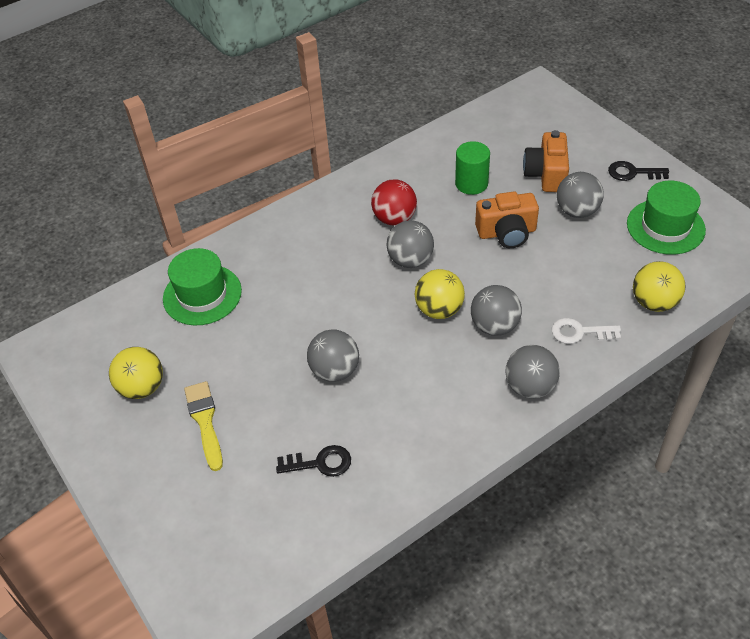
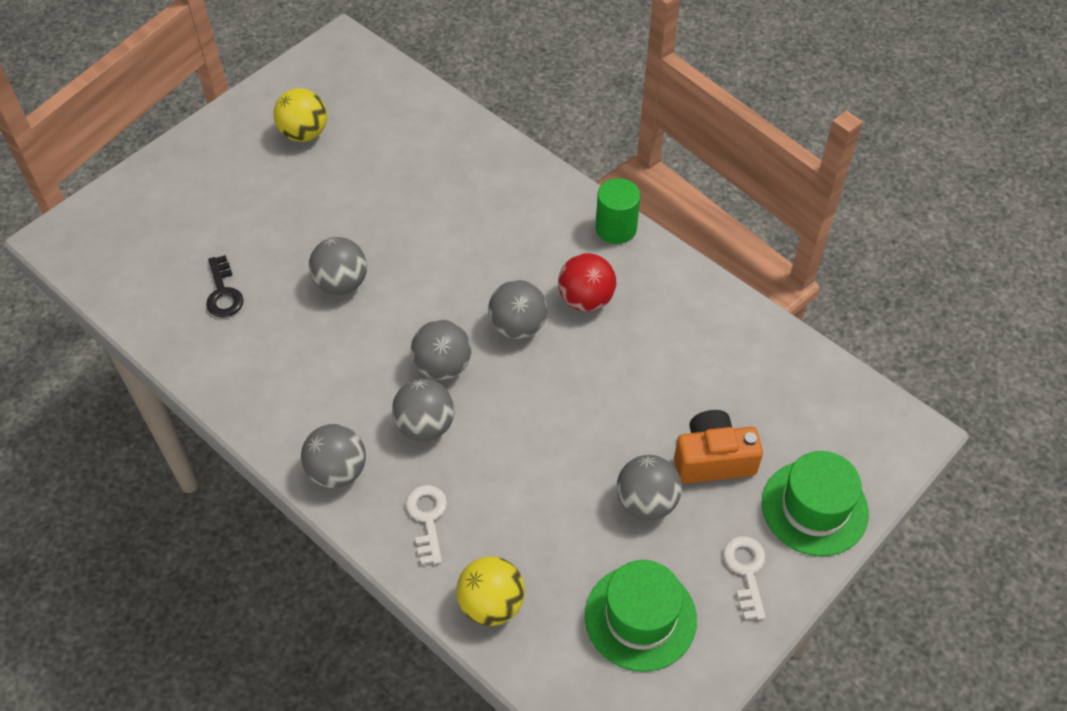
camera: 75 degrees right, 5 degrees up
(202, 295) = (432, 149): green hat -> green hat (814, 508)
(205, 421) = (267, 191): yellow brush -> none
(439, 310) = (442, 366): yellow ball -> grey ball
(471, 183) = (671, 373): green cylinder -> green cylinder (616, 228)
(507, 232) = (587, 423): orange camera -> none
(633, 173) = (746, 571): black key -> white key

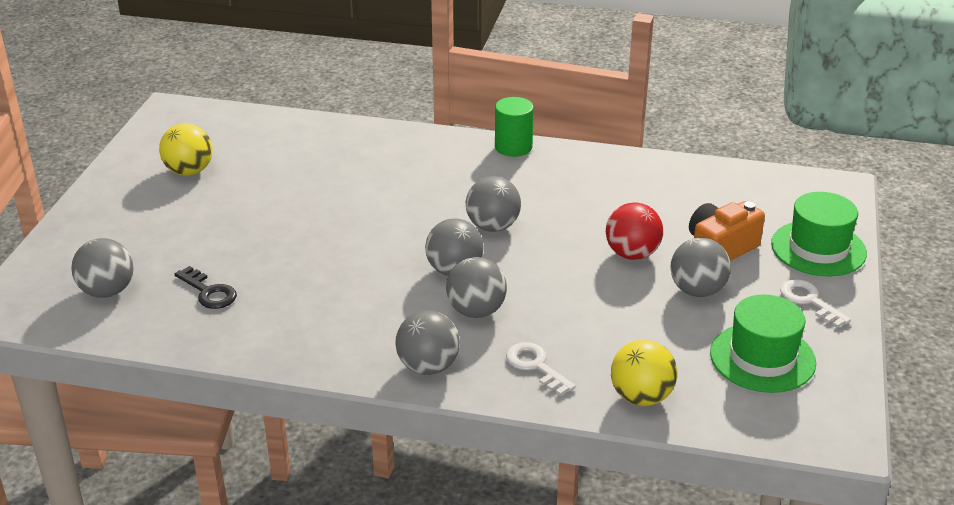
camera: 30 degrees left, 20 degrees down
(341, 283) = (315, 250): grey ball -> grey ball (107, 291)
(586, 299) = (531, 193): red ball -> red ball (632, 254)

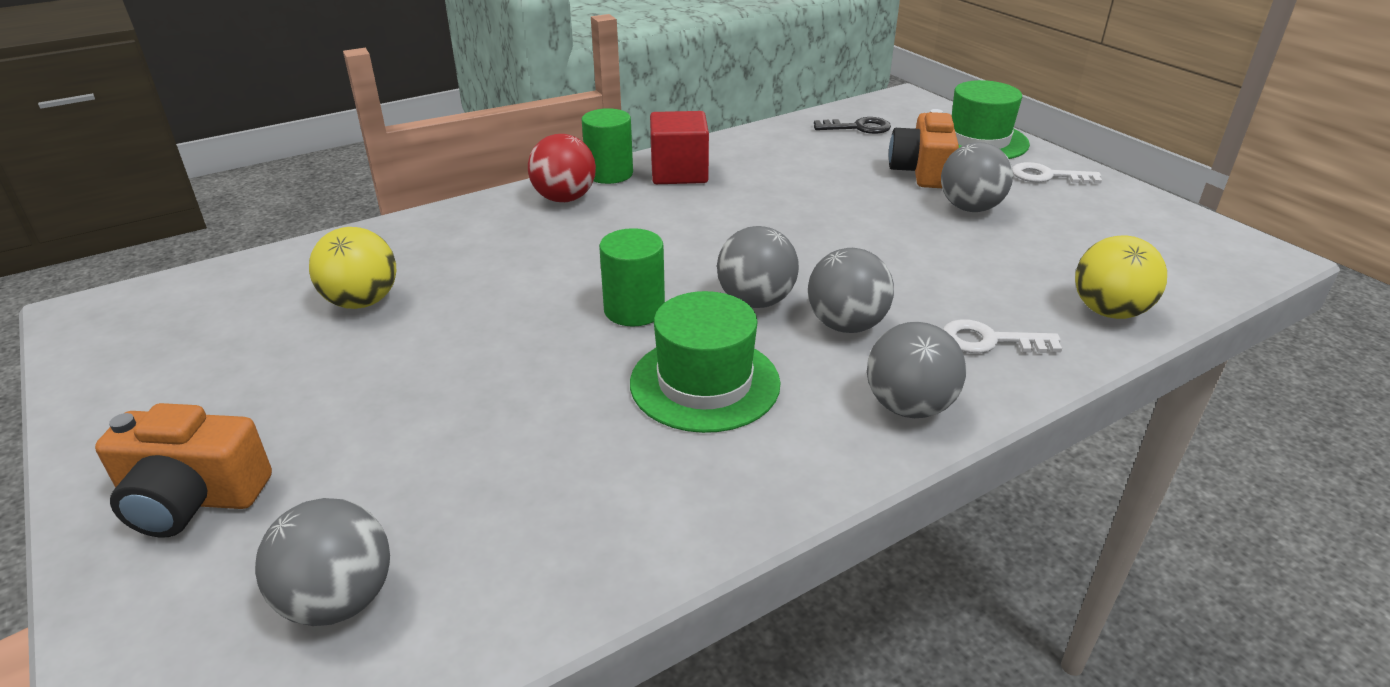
camera: 45 degrees left, 0 degrees up
(111, 222) = (192, 499): none -> orange camera
(189, 171) = (236, 369): yellow ball -> yellow ball (362, 302)
(209, 292) = (510, 496): black key -> black key (858, 127)
(388, 239) = (634, 310): none -> green cylinder
(493, 226) = (716, 245): grey ball -> none
(556, 167) = (679, 173): none -> red cube
(632, 254) = (871, 207): red ball -> red ball (564, 198)
(762, 358) = (1108, 230): green hat -> green hat (705, 383)

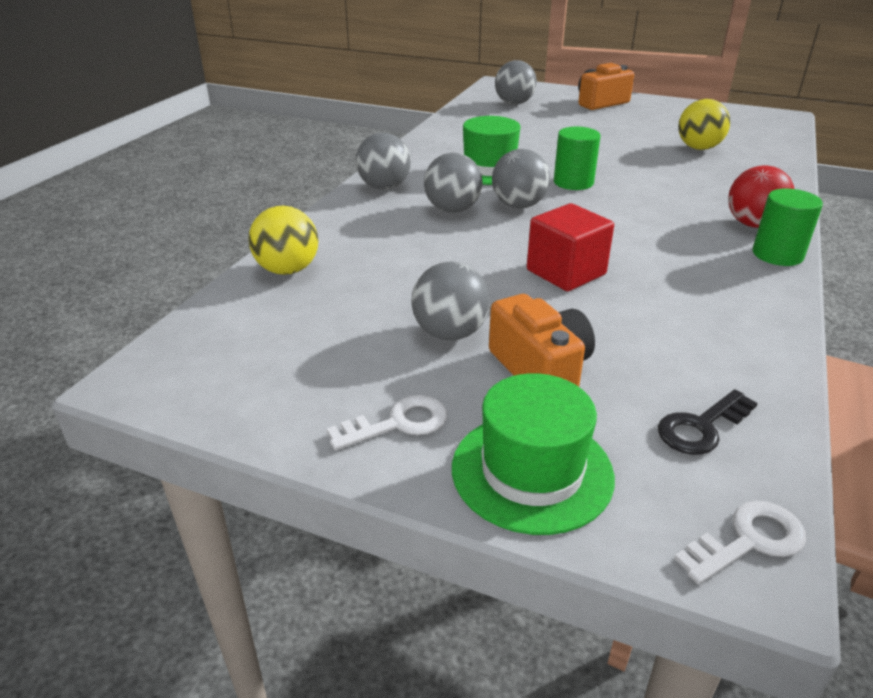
camera: 145 degrees right, 0 degrees up
(679, 173) = (735, 276): red cube -> red cube (566, 272)
(990, 341) = (361, 227): white key -> white key (748, 541)

